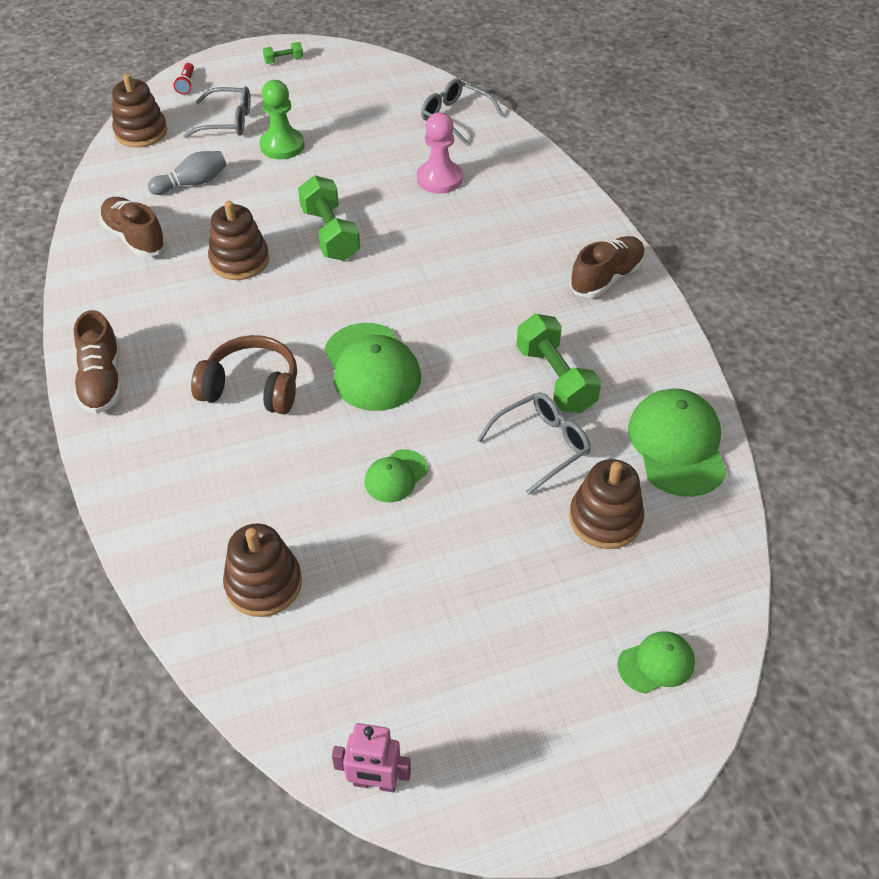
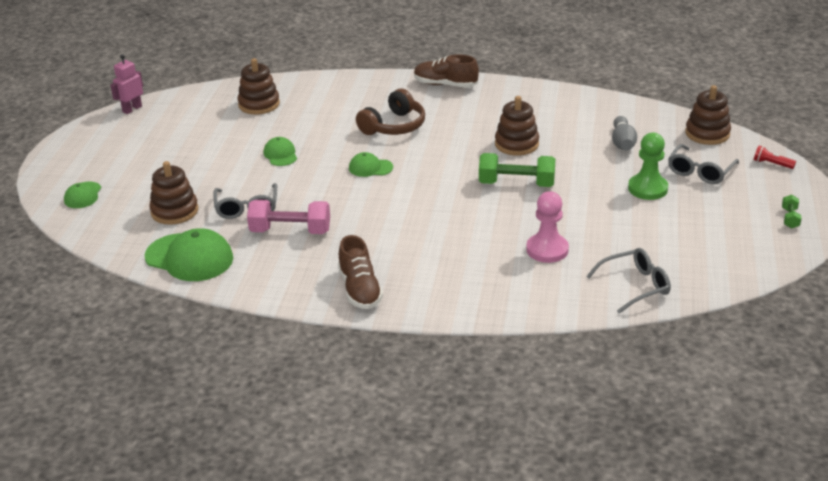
camera: 120 degrees right, 15 degrees down
(135, 238) = (573, 112): brown shoe -> none
(371, 367) = (370, 168): green cap -> green cap, size x0.54
(555, 379) = (290, 231): green dumbbell -> pink dumbbell

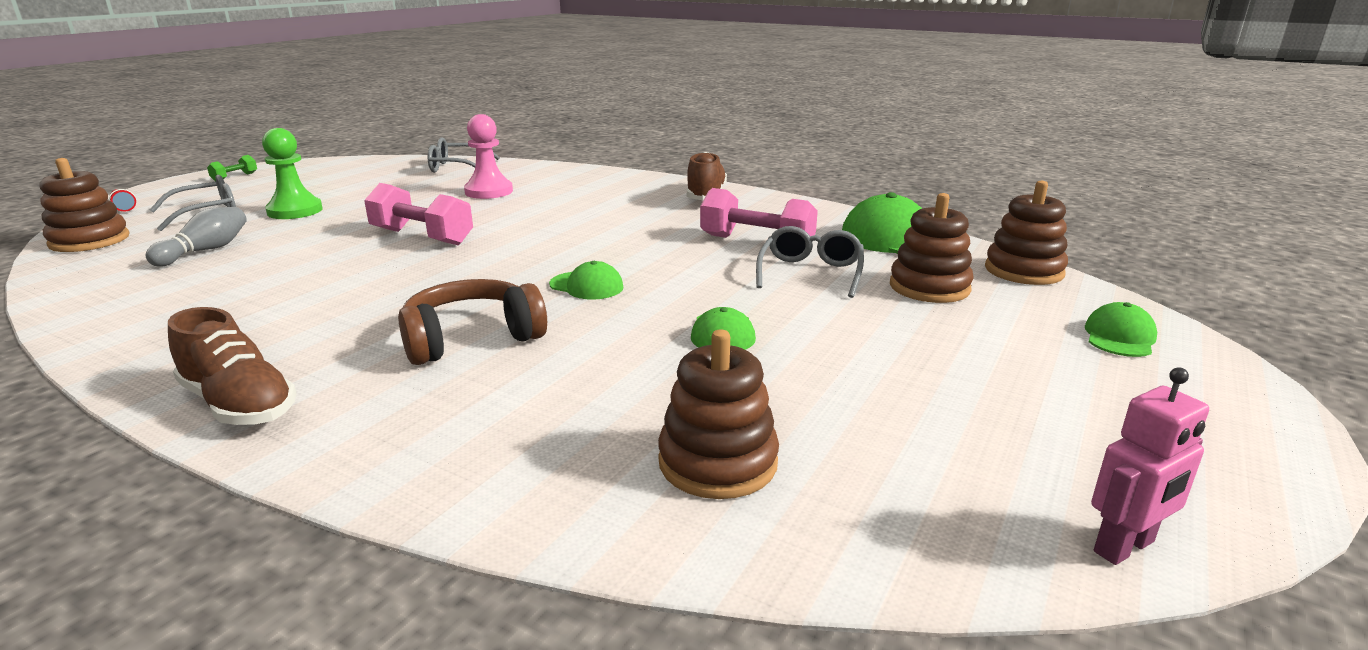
camera: 160 degrees left, 10 degrees down
(516, 144) = (335, 274): brown stacking toy -> brown stacking toy (1023, 271)
(516, 184) = (422, 237): green dumbbell -> pink dumbbell

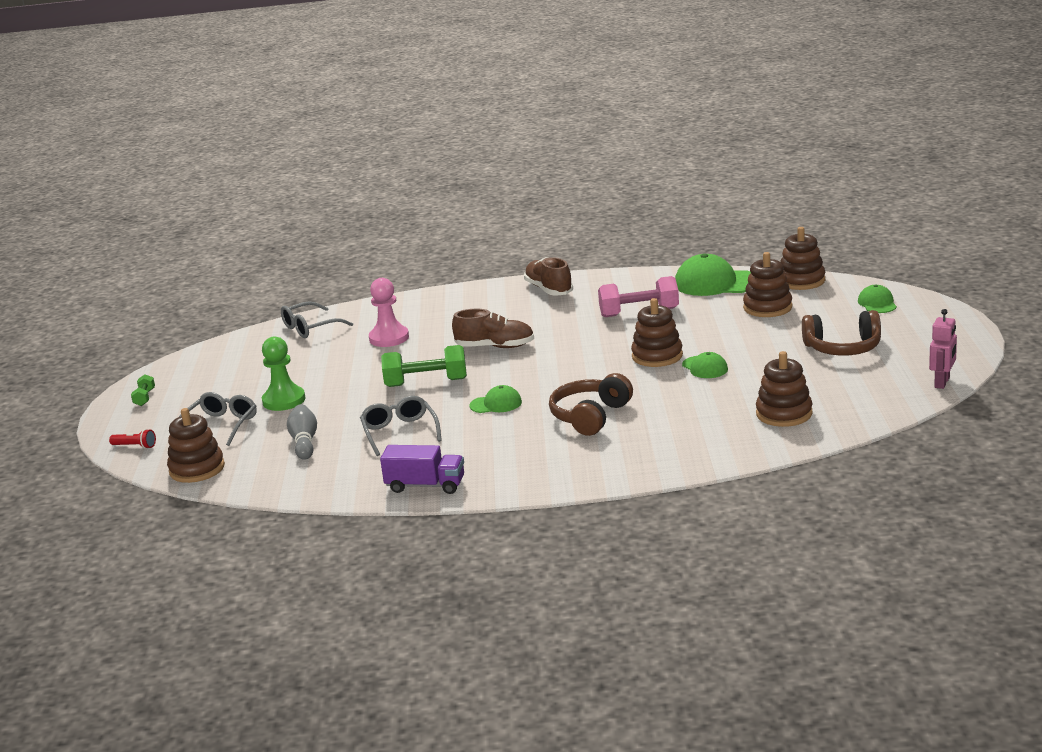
camera: 30 degrees left, 0 degrees up
(141, 345) = (425, 485): none -> purple truck
(239, 404) = (547, 479): brown shoe -> brown shoe (495, 347)
(422, 237) = (426, 382): pink dumbbell -> green dumbbell
(586, 286) = (593, 372): green cap -> green cap (496, 404)
(690, 295) = (657, 356): none -> brown stacking toy
(810, 273) = (698, 321): grey glasses -> grey glasses (400, 432)
(977, 386) = (843, 348): none -> brown headphones

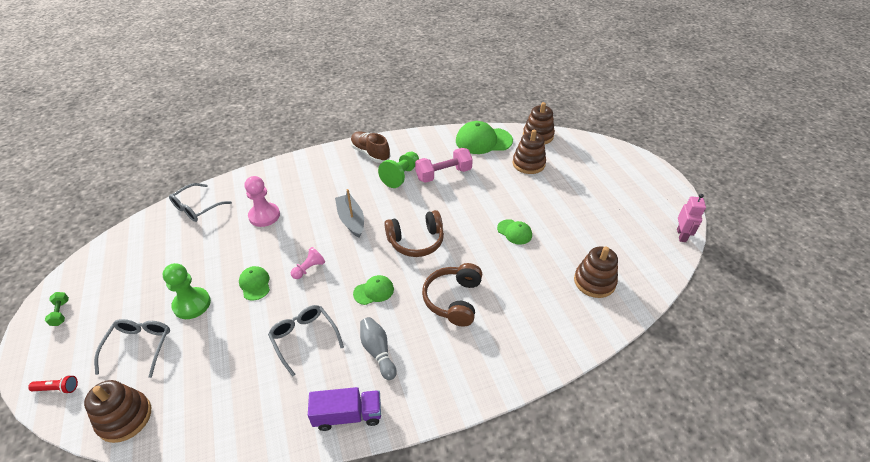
camera: 20 degrees left, 20 degrees up
(304, 442) = (222, 362): grey bowling pin -> grey bowling pin (378, 351)
(426, 382) = (309, 269): green dumbbell -> pink pawn
(495, 347) = (351, 220): brown shoe -> grey boat
(580, 312) = (401, 176): none -> green pawn
(657, 356) = (475, 221): brown stacking toy -> none
(843, 348) = (598, 203): brown headphones -> brown headphones (416, 241)
(877, 303) = (596, 155): green cap -> green cap (255, 284)

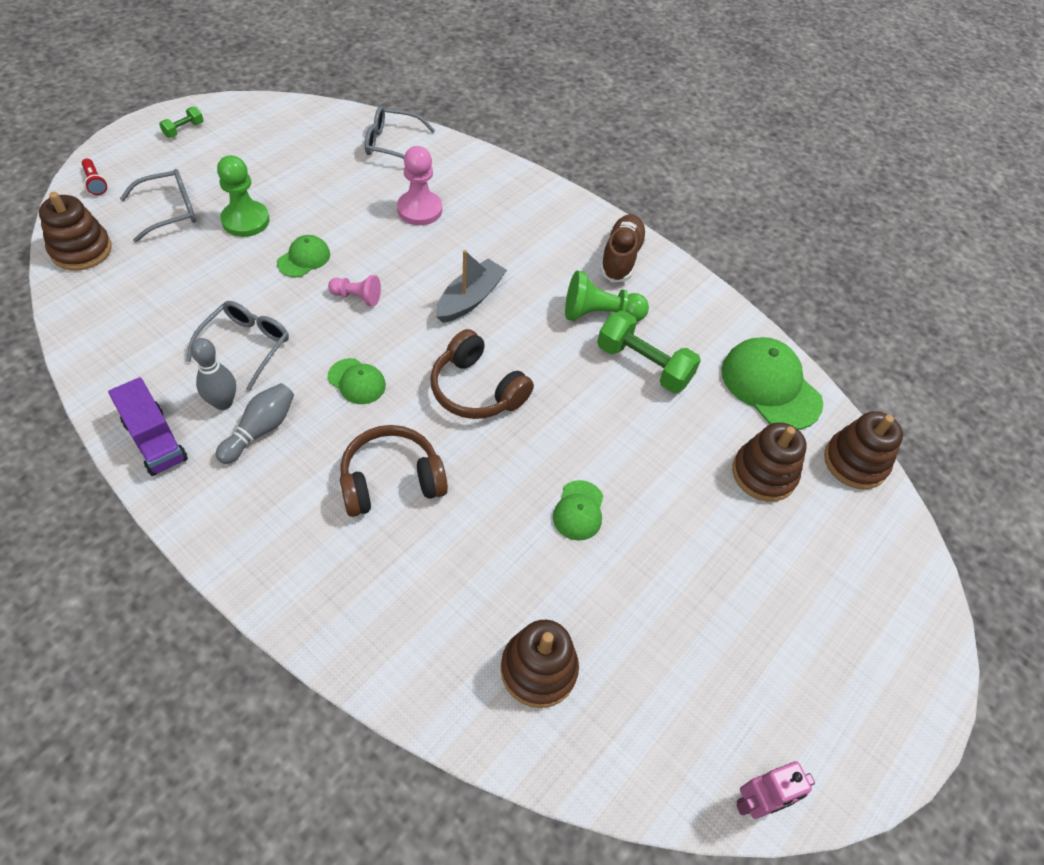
camera: 55 degrees right, 10 degrees up
(342, 365) = (223, 403): none -> grey bowling pin
(443, 174) = (643, 365): pink dumbbell -> green dumbbell

